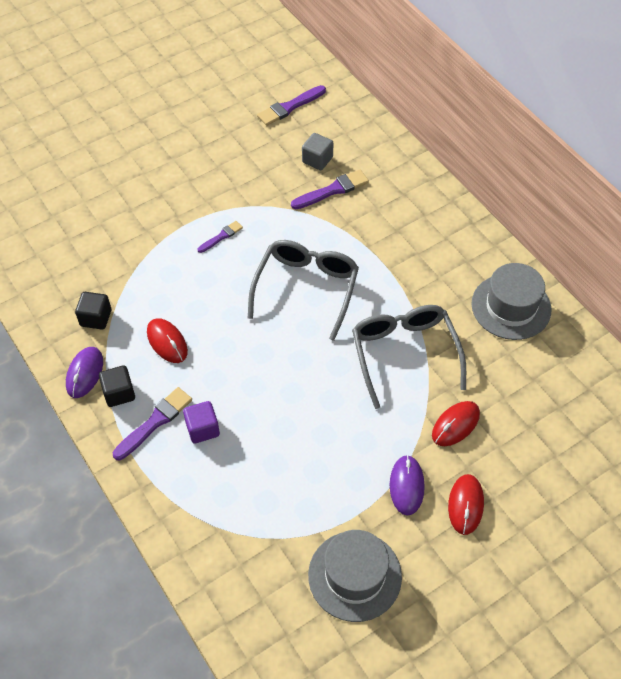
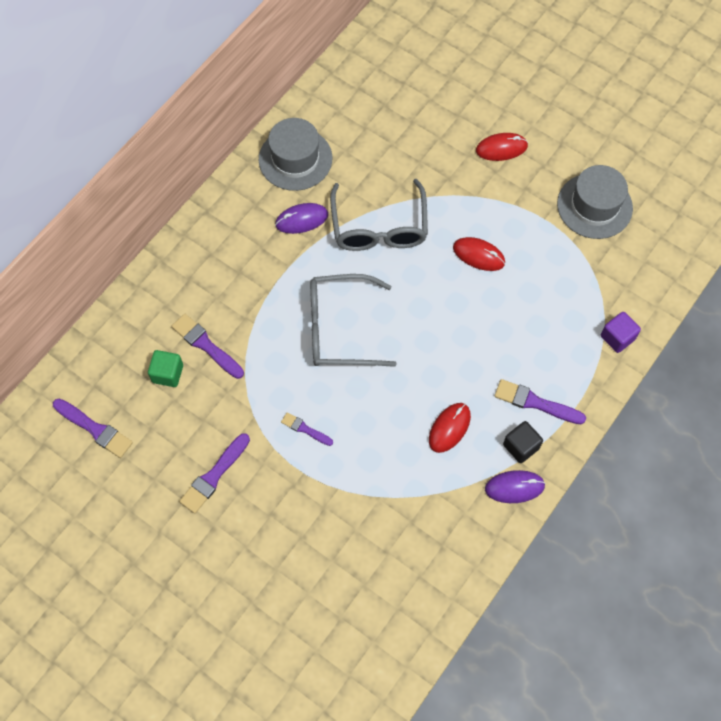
camera: 110 degrees left, 10 degrees up
(96, 318) = (450, 507): black cube -> none
(202, 429) = (524, 361): purple cube -> purple cube (617, 337)
(212, 168) = (214, 476): none -> purple brush
(317, 160) = (167, 374): grey cube -> green cube
(404, 354) = (379, 227): grey glasses -> grey glasses turned 60 degrees counterclockwise
(406, 486) = (504, 192): purple mouse -> purple mouse (301, 220)
(455, 425) = (433, 172): red mouse -> red mouse (478, 255)

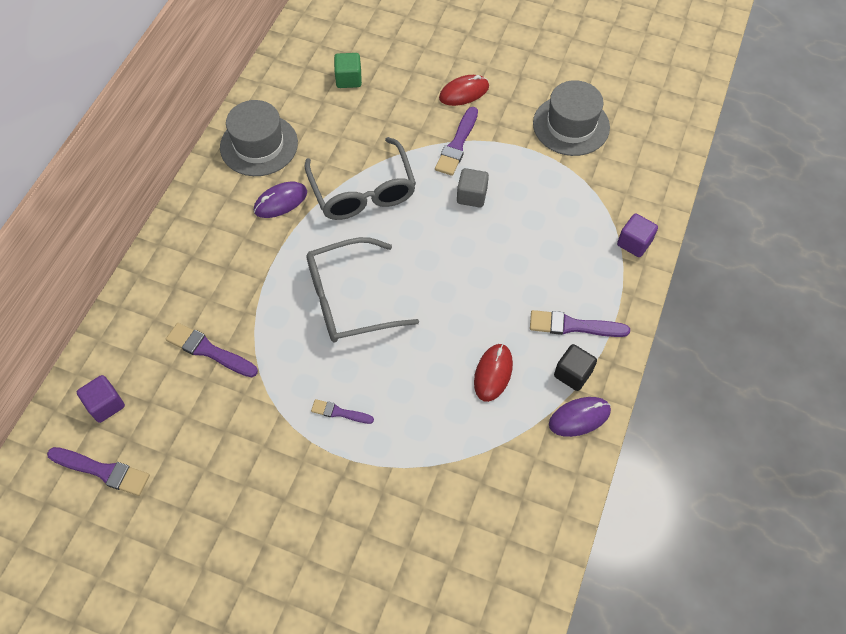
camera: 15 degrees left, 5 degrees down
(109, 372) = (105, 404): none -> purple cube
(167, 374) = (173, 390): green cube -> green cube (348, 79)
(214, 476) = (251, 488): purple brush -> purple brush (457, 144)
(478, 255) = (471, 196): red mouse -> grey cube

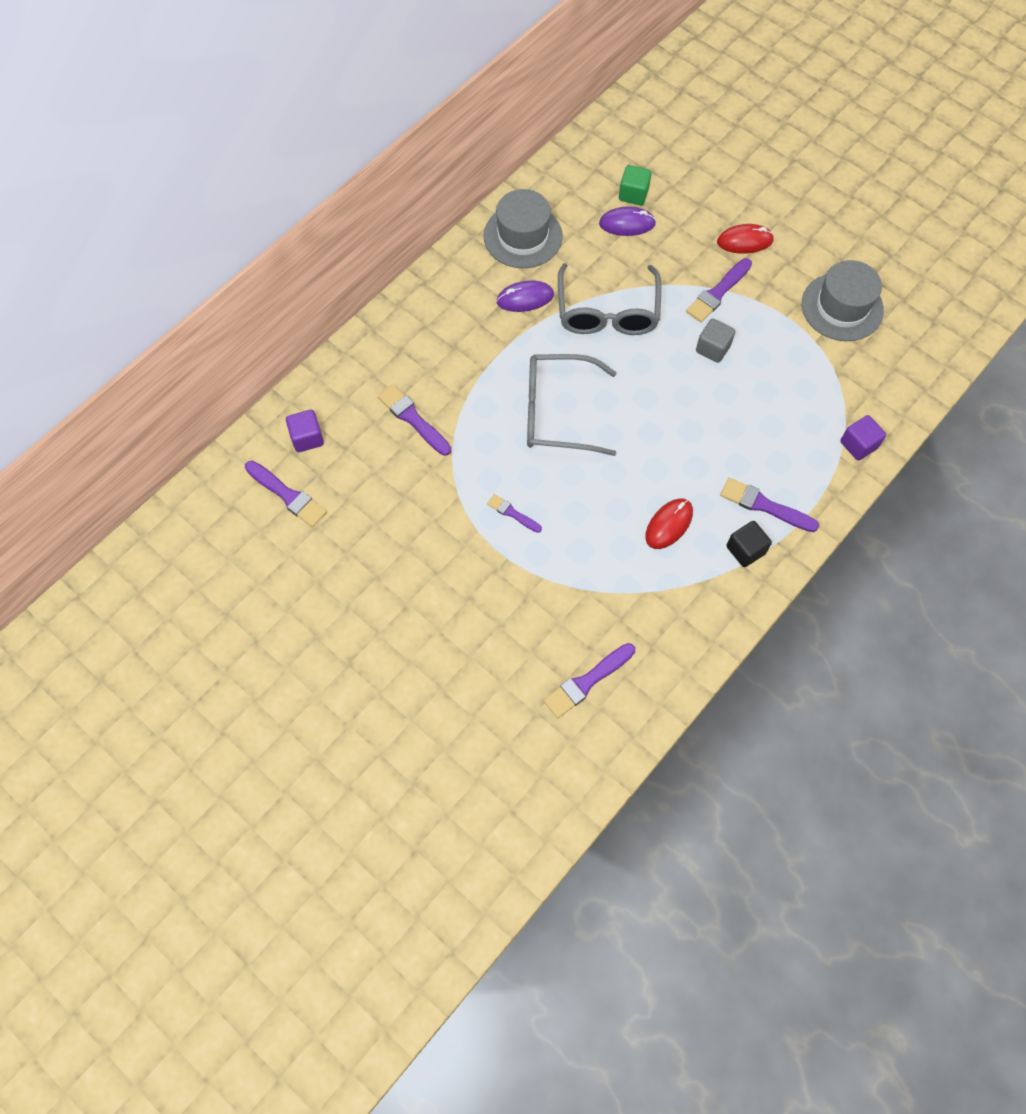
camera: 20 degrees right, 5 degrees up
(472, 558) = (587, 682): none -> purple brush
(579, 417) = (735, 592): purple mouse -> purple mouse (627, 224)

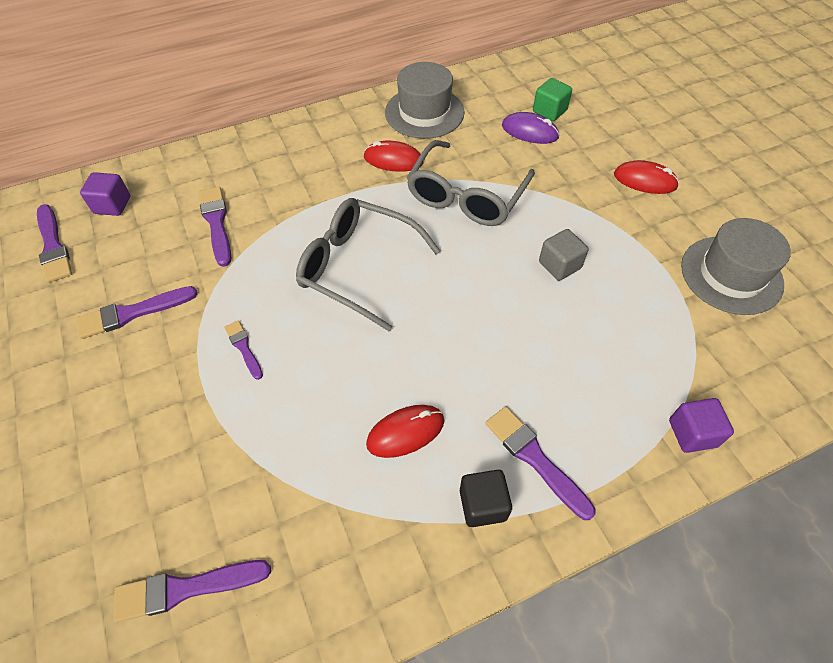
camera: 25 degrees right, 10 degrees down
(525, 298) = (393, 160): purple mouse -> red mouse
(717, 293) = (592, 216): purple brush -> purple brush (132, 313)

